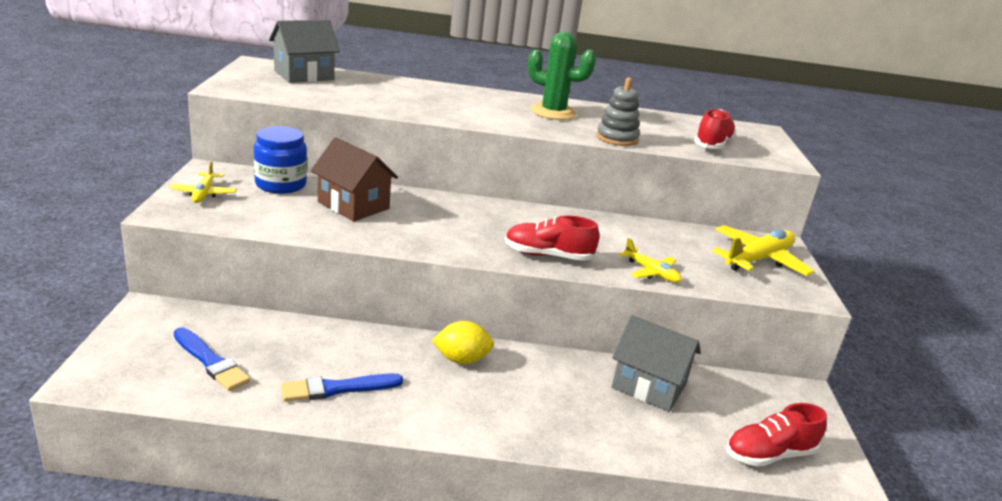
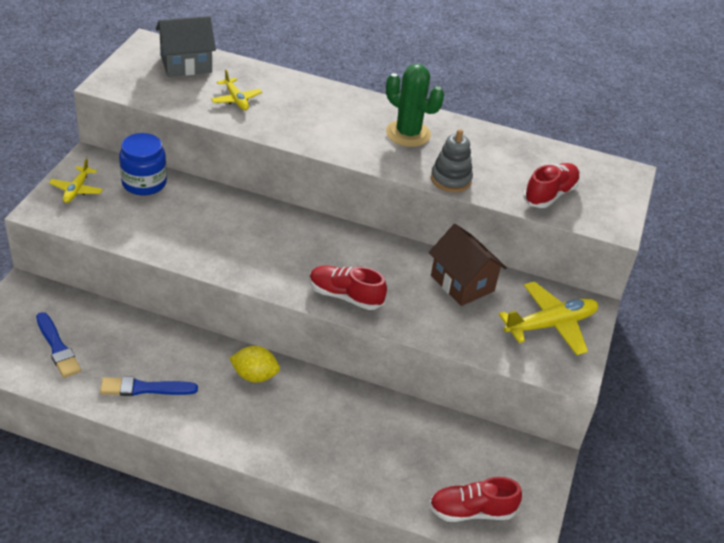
camera: 15 degrees right, 15 degrees up
(353, 205) = (198, 216): brown house -> brown house (462, 283)
(648, 386) = (404, 428): grey house -> none
(651, 272) = (432, 328): yellow plane -> yellow plane (236, 99)

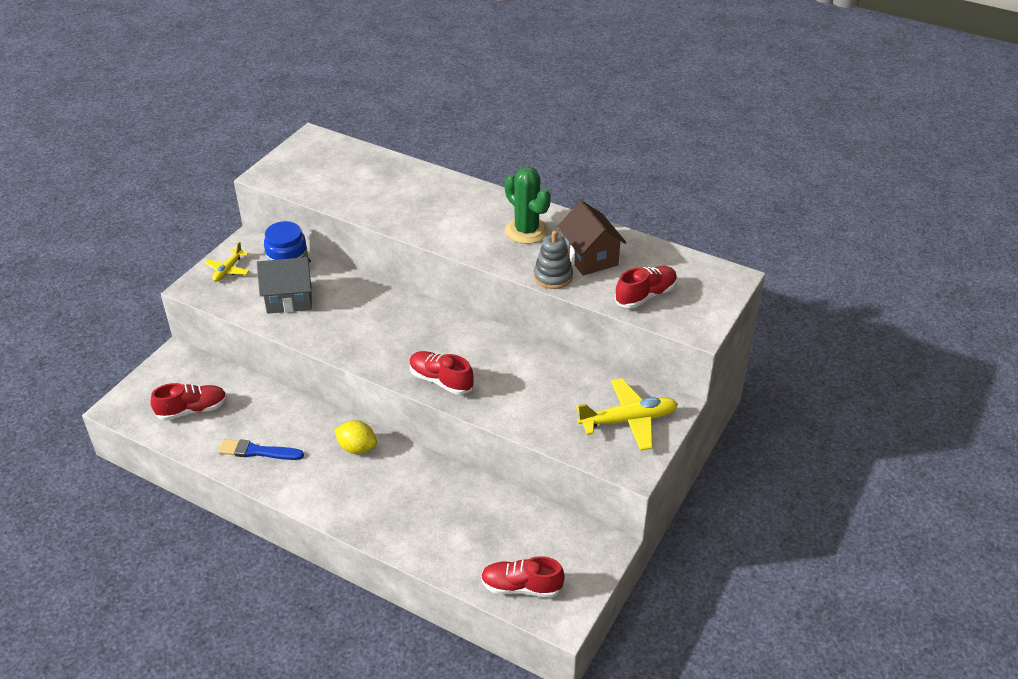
camera: 15 degrees right, 0 degrees up
(57, 347) = (192, 410): blue brush -> red shoe
(186, 64) = (340, 158): grey house -> grey house (289, 299)
(236, 99) = (375, 193): yellow plane -> none
(462, 283) = (555, 375): brown house -> brown house (590, 257)

